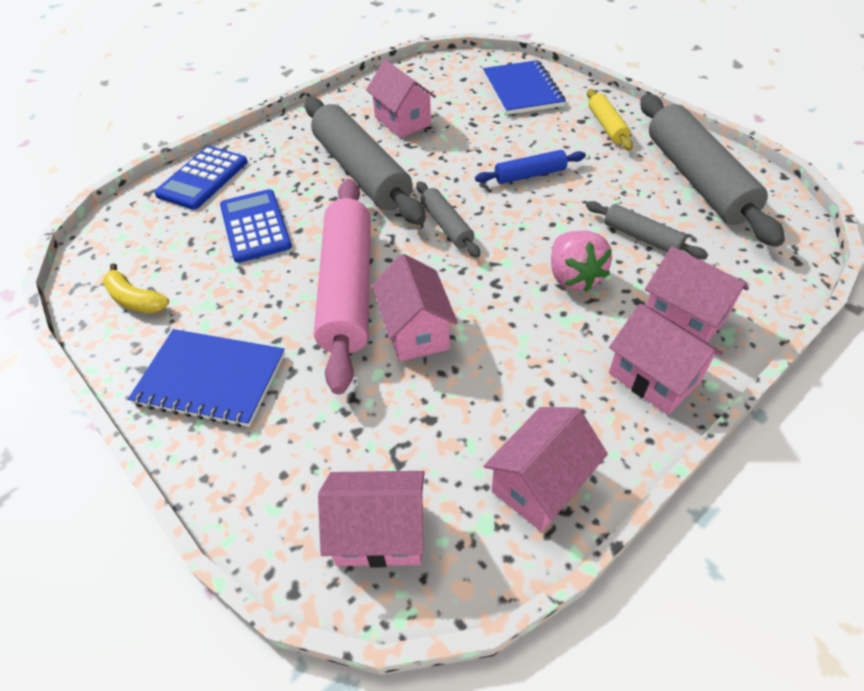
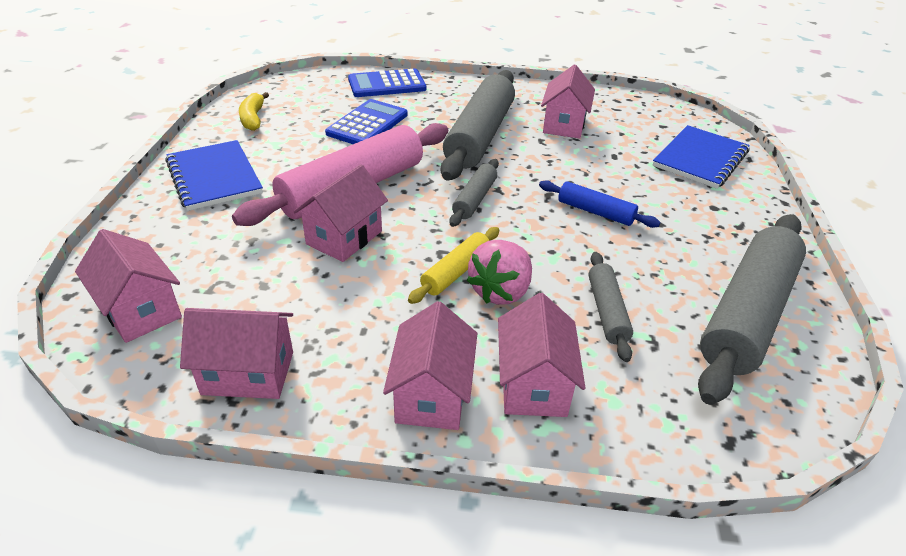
camera: 45 degrees right, 10 degrees down
(607, 126) = (732, 225): yellow rolling pin -> yellow rolling pin (456, 272)

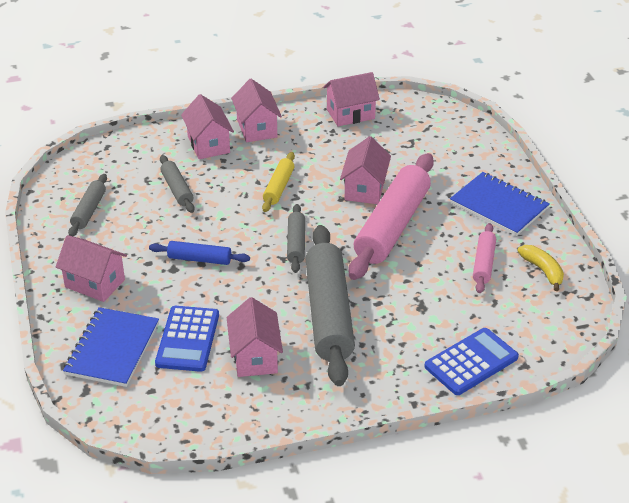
camera: 160 degrees right, 0 degrees up
(140, 310) = (434, 122): pink house -> pink house (95, 283)
(298, 135) = (483, 263): none -> pink rolling pin
(367, 124) = (439, 296): blue calculator -> blue calculator (188, 339)
(500, 291) = (245, 183): pink strawberry -> none
(746, 314) = (89, 211): grey rolling pin -> grey rolling pin, size x0.48

